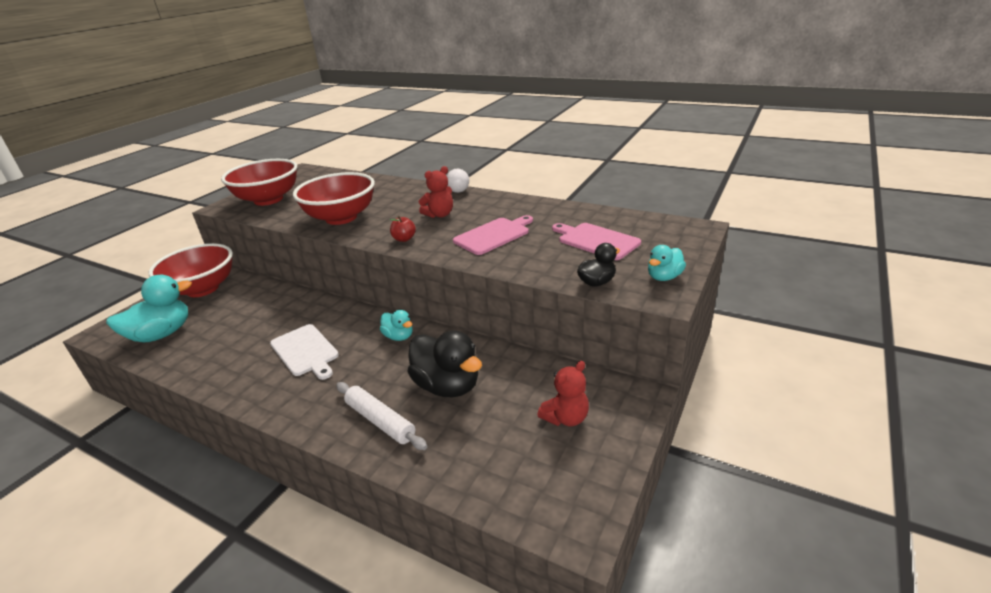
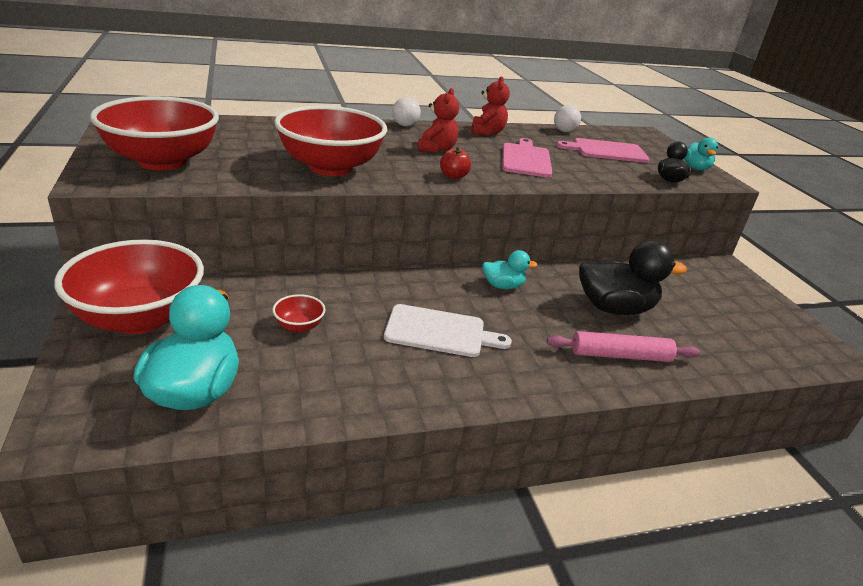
camera: 50 degrees left, 0 degrees up
(250, 318) = (299, 326): none -> red bowl
(380, 421) = (620, 355): white rolling pin -> pink rolling pin
(566, 418) = (717, 296): red teddy bear -> red teddy bear (487, 132)
(596, 214) = (564, 131): none -> white ball

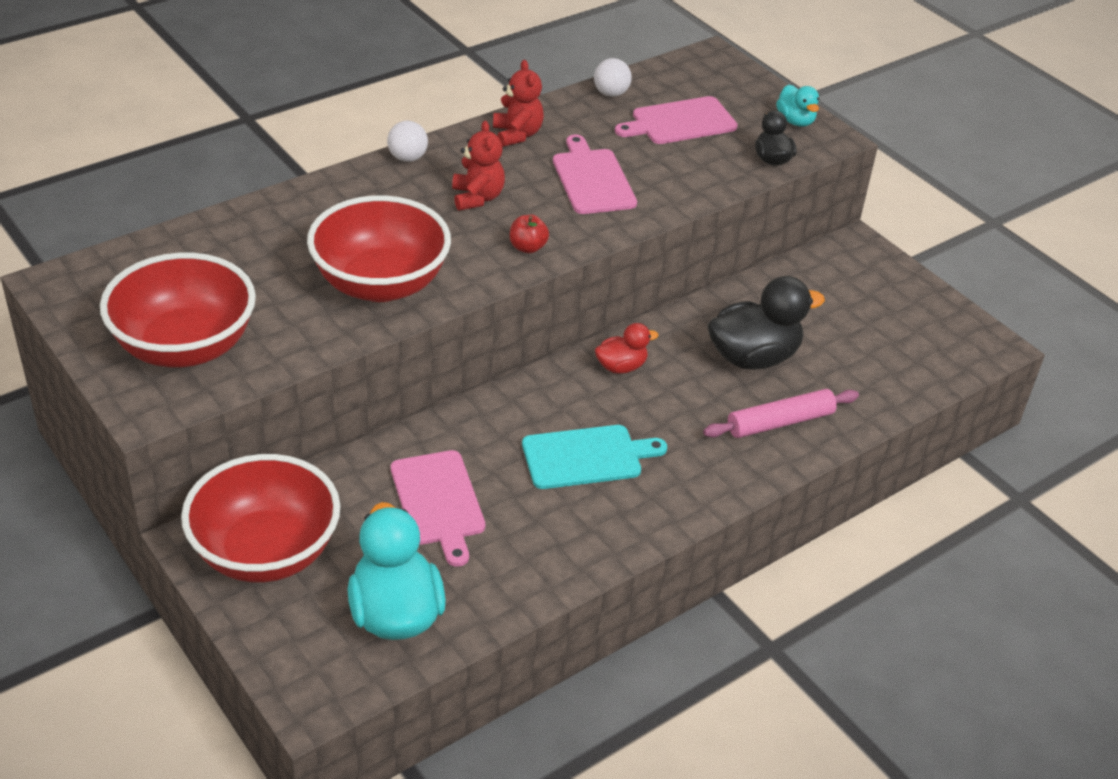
camera: 20 degrees left, 10 degrees up
(299, 326) = (438, 502): red bowl -> pink cutting board
(440, 332) = (587, 457): white cutting board -> turquoise cutting board
(503, 286) = (621, 367): turquoise duck -> red duck

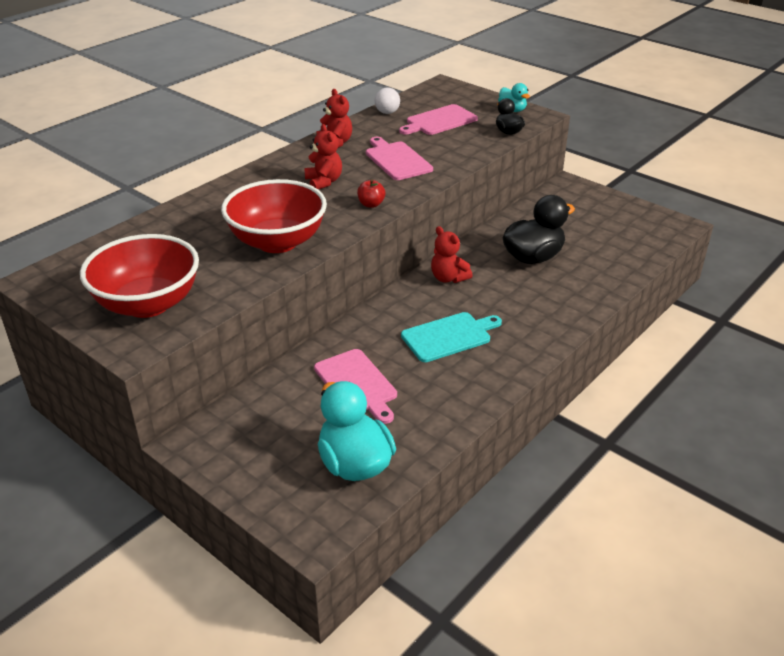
camera: 10 degrees left, 5 degrees down
(266, 552) = (242, 442): red bowl -> none
(407, 158) = (266, 167): white ball -> none
(621, 367) = (448, 278): red duck -> red teddy bear
(780, 422) = (568, 292): pink rolling pin -> none

